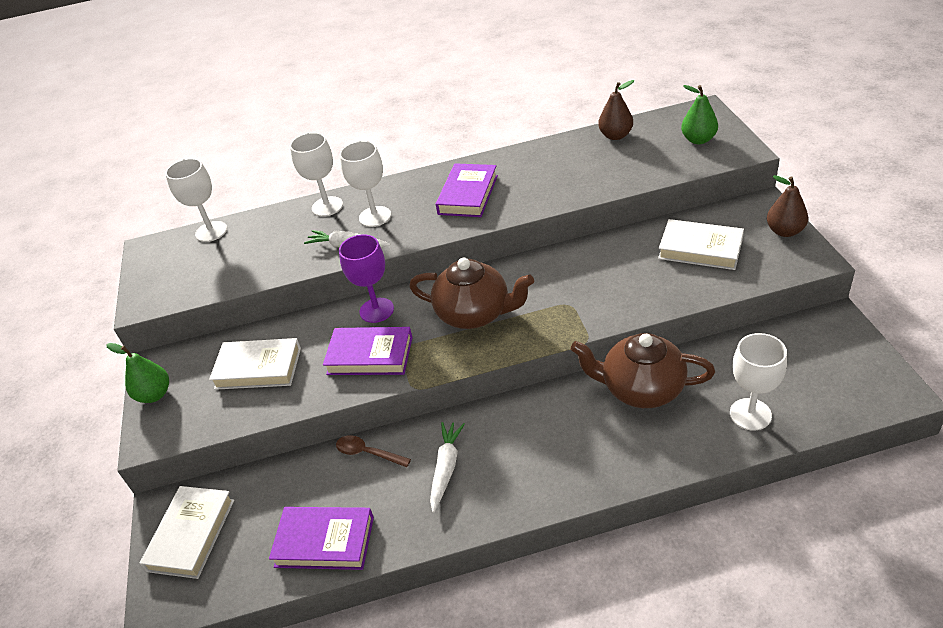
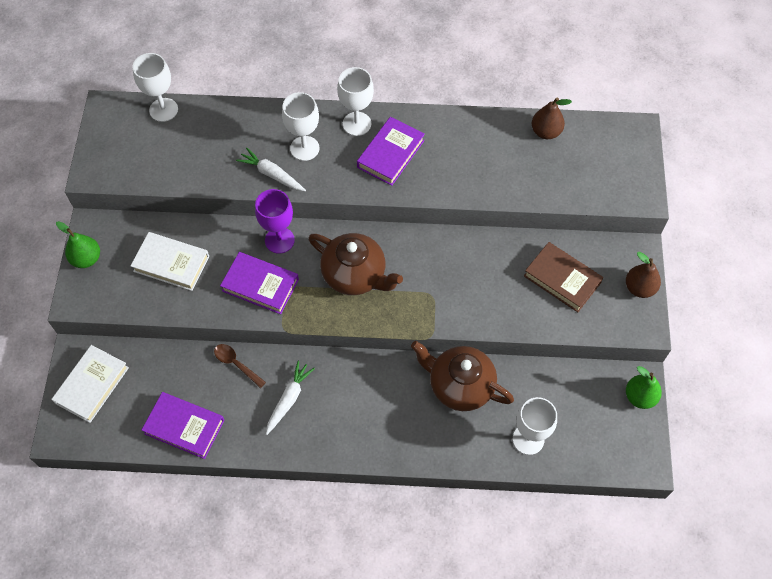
camera: 10 degrees right, 20 degrees up
(327, 206) = (268, 119): white goblet -> white goblet (357, 124)
(698, 140) = (613, 167): green pear -> green pear (639, 397)
(700, 249) = (562, 279): white book -> brown book

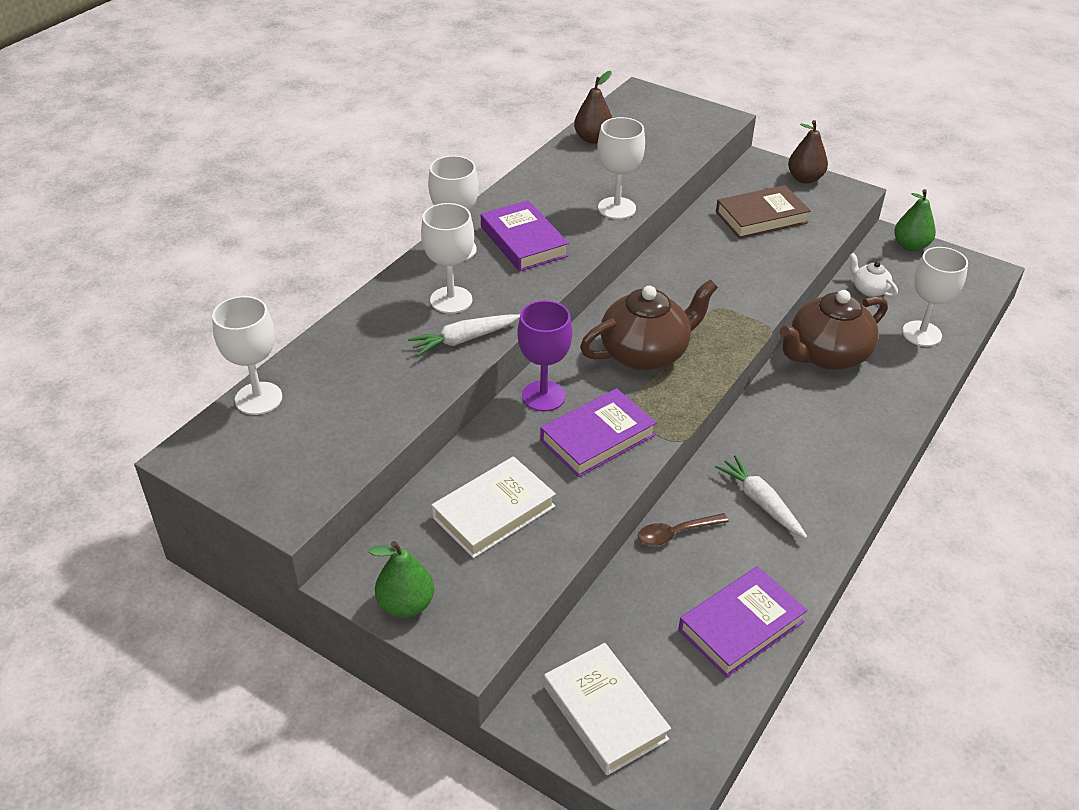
camera: 60 degrees left, 20 degrees down
(467, 186) = (617, 208): none -> white goblet
(558, 386) = (869, 290): none -> white teapot

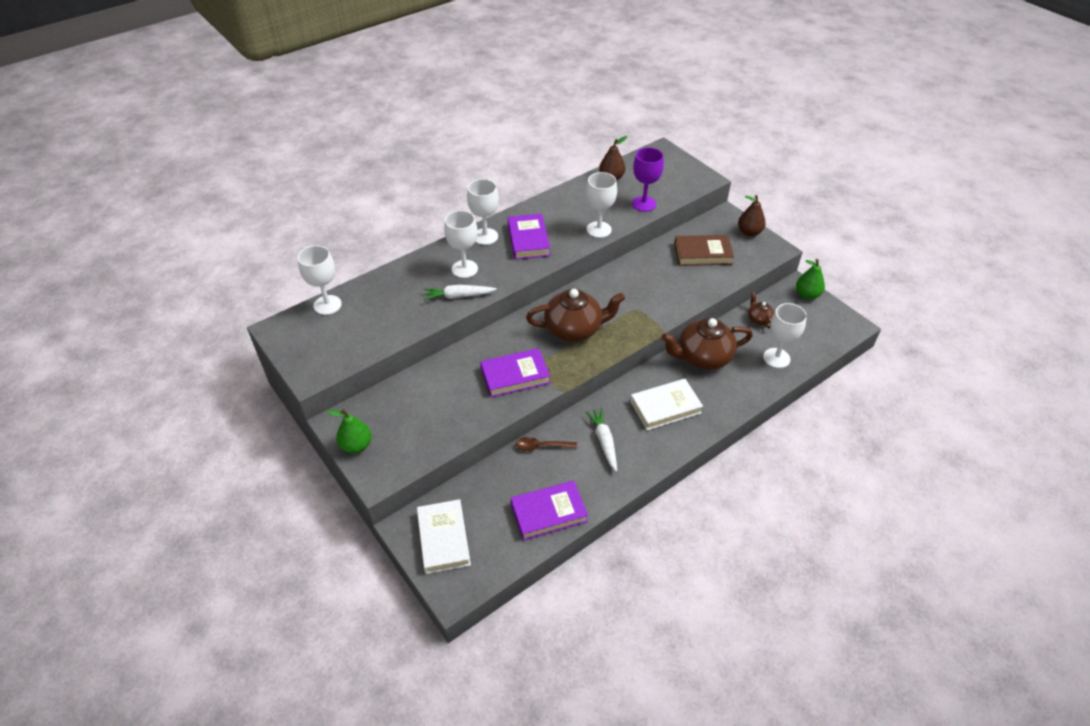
camera: 20 degrees right, 5 degrees up
(494, 512) = (431, 405): white book -> white book (665, 407)
(543, 396) = (498, 341): purple goblet -> purple goblet (644, 204)
(869, 290) = (759, 319): white teapot -> brown teapot

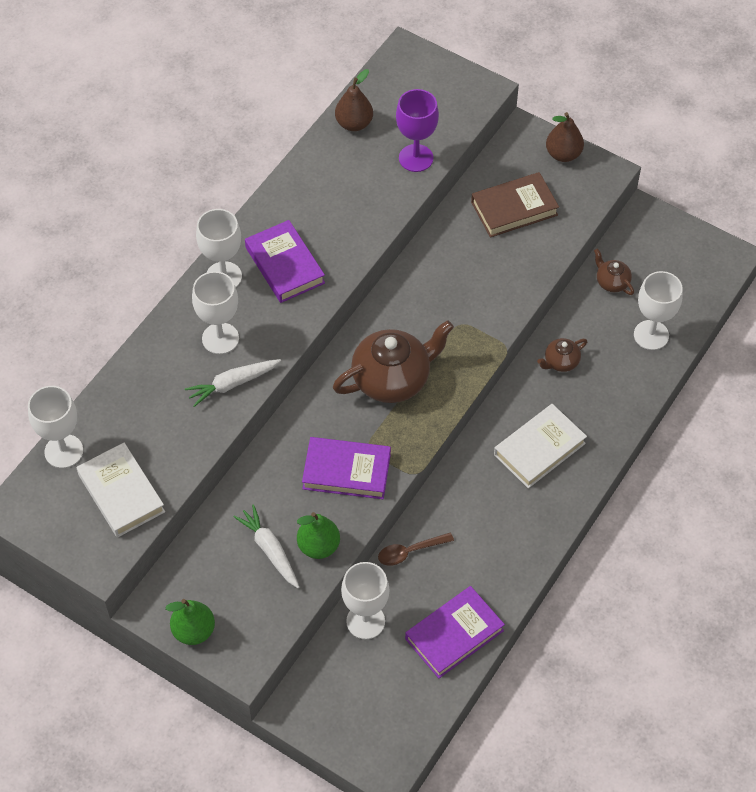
camera: 20 degrees left, 10 degrees up
(444, 539) = (345, 708): white book -> white book (121, 493)
(515, 376) = (346, 471): purple book -> purple book turned 45 degrees clockwise
(599, 229) = (372, 220): white goblet -> white goblet (365, 621)
(604, 441) = (482, 520): white carrot -> white carrot (269, 550)
(703, 357) = (561, 362): brown teapot -> brown teapot, size x0.47
(807, 295) = (661, 225): green pear -> green pear (319, 546)

